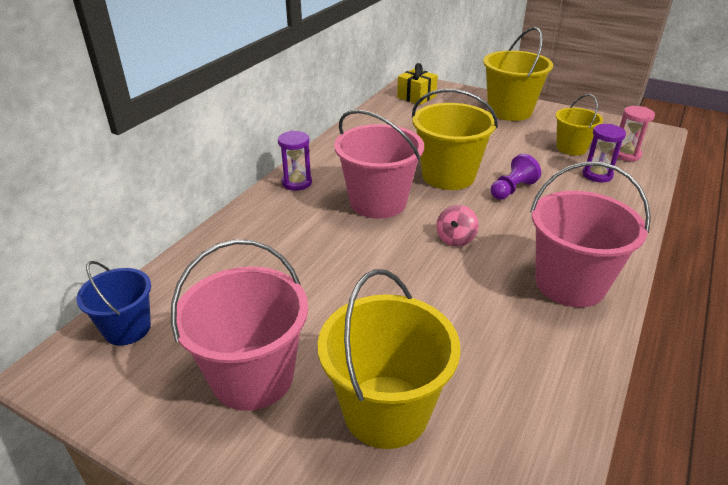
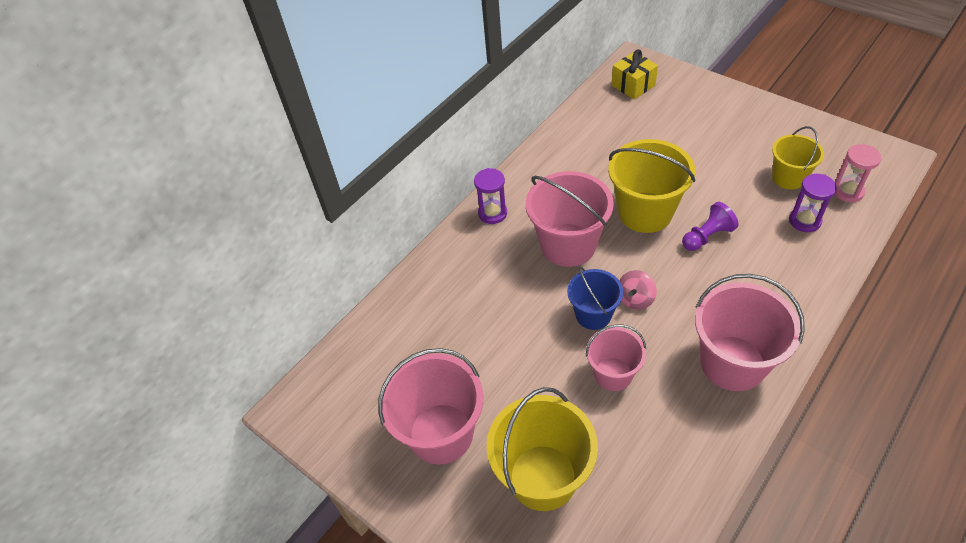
camera: 15 degrees right, 15 degrees up
(127, 328) = (343, 375): blue bucket -> blue bucket (593, 315)
(447, 303) = (613, 374): none -> pink bucket
(509, 111) = (734, 113): yellow bucket -> none

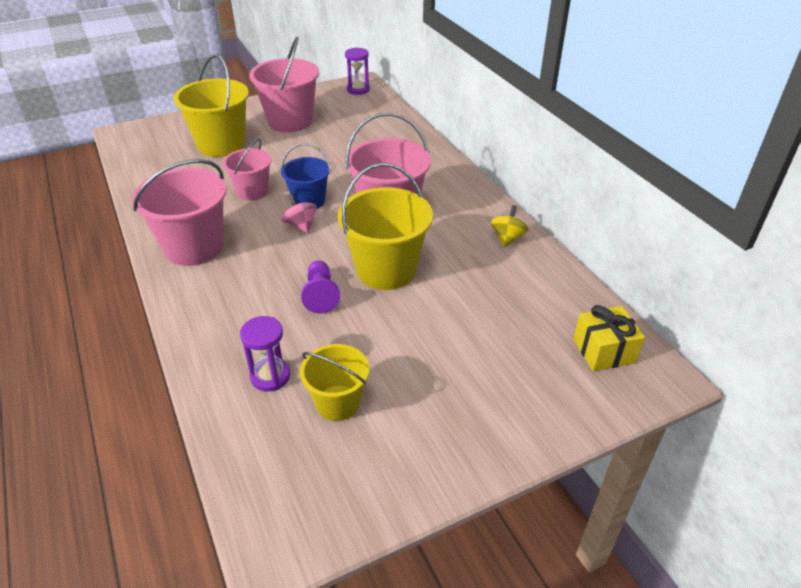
camera: 110 degrees right, 10 degrees down
(492, 213) = (461, 188): purple hourglass -> purple hourglass (358, 90)
(548, 160) = (507, 238): none -> yellow spinning top
(847, 191) = (271, 444): pink hourglass -> none

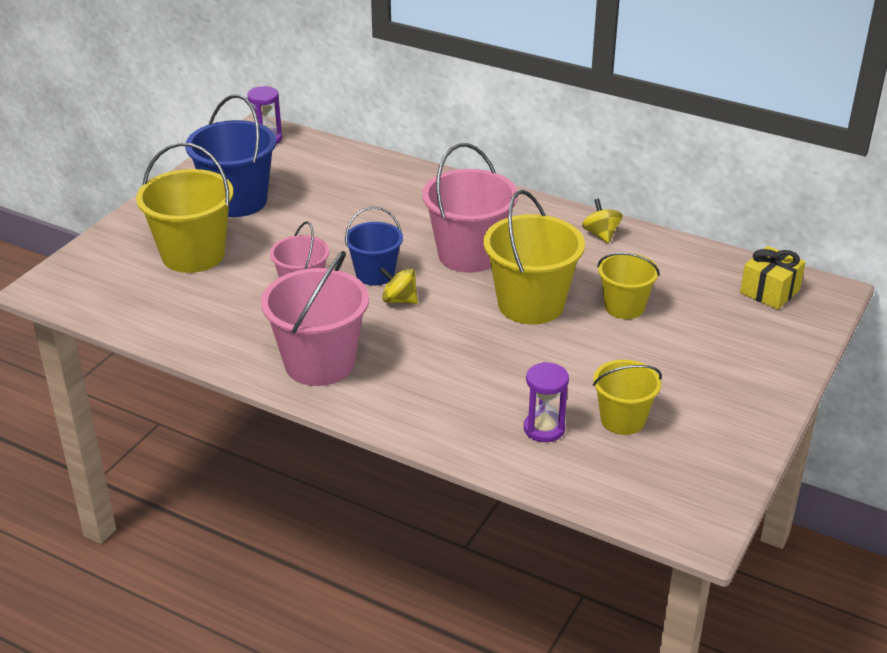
camera: 35 degrees left, 5 degrees down
(290, 121) = (237, 201): pink bucket -> blue bucket
(300, 226) = (399, 300): pink spinning top -> yellow spinning top
(321, 295) = (501, 349): purple pawn -> none
(456, 305) = (624, 307): none -> yellow bucket

